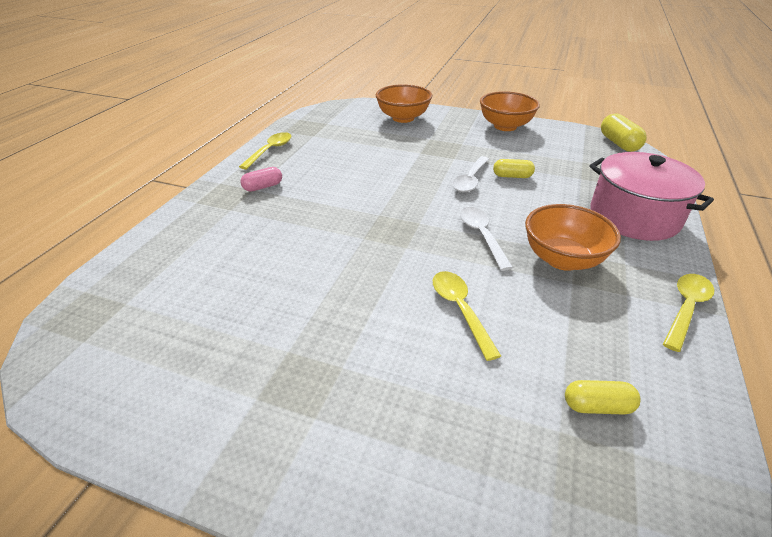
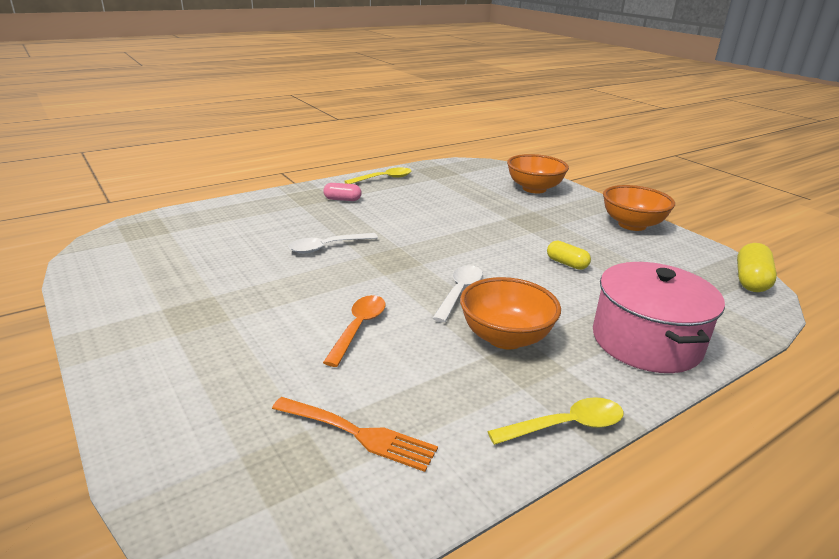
camera: 35 degrees right, 10 degrees down
(460, 310) = (358, 328): yellow spoon -> orange spoon
(470, 180) = (519, 252): white spoon -> white spoon (327, 247)
(597, 406) = (359, 434): yellow capsule -> orange fork

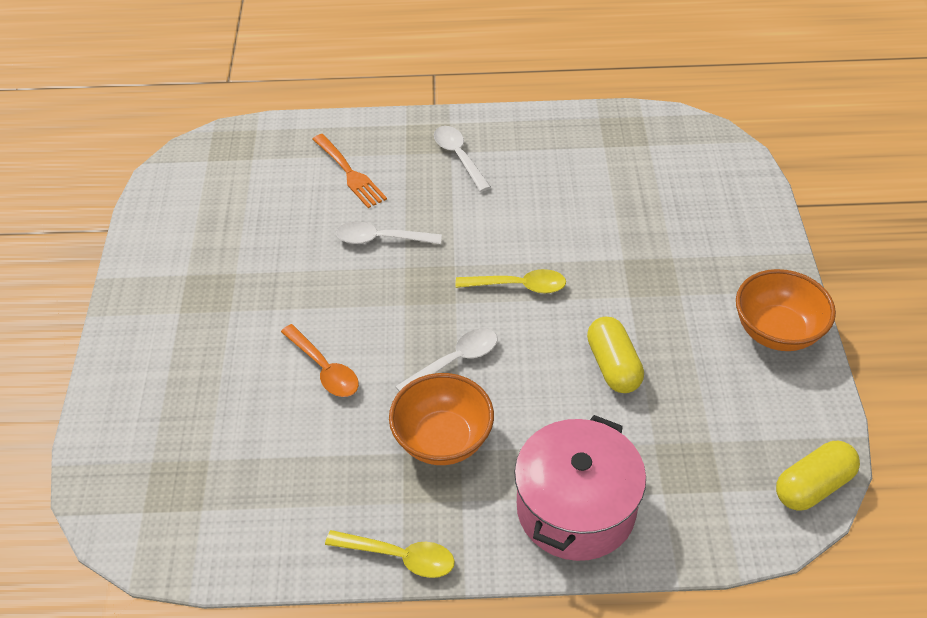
camera: 35 degrees right, 20 degrees up
(342, 199) = (459, 157): pink capsule -> white spoon
(358, 328) = (324, 369): orange spoon -> orange spoon turned 90 degrees clockwise
(359, 434) = (240, 483): orange fork -> orange fork (350, 173)
(383, 179) = (540, 128): yellow spoon -> yellow spoon (518, 286)
(534, 189) = (720, 212): orange bowl -> none
(566, 264) = (613, 366): yellow capsule -> yellow capsule, size x1.53

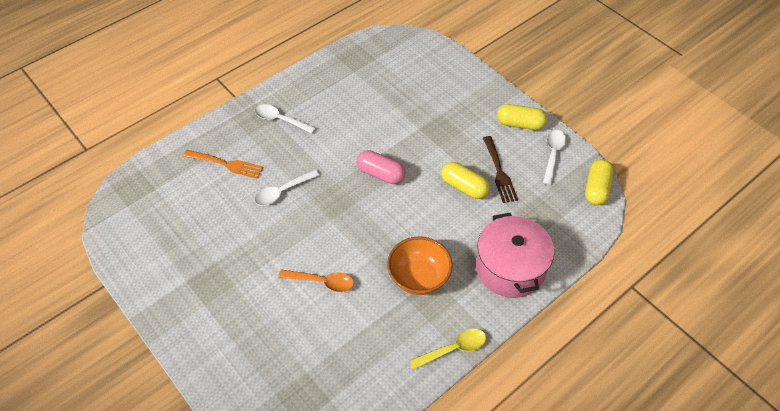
camera: 40 degrees left, 5 degrees up
(455, 361) = (386, 233): white spoon -> white spoon (553, 155)
(518, 286) = (380, 174): yellow spoon -> pink capsule
(682, 376) = (499, 172): none -> brown fork
(777, 331) = (520, 124): orange bowl -> yellow capsule

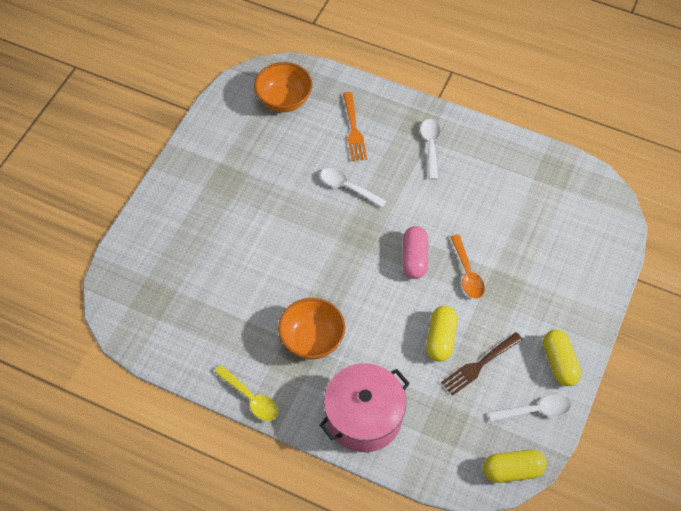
camera: 65 degrees right, 5 degrees up
(155, 202) = (284, 100): none -> orange bowl
(322, 282) = (268, 263): orange spoon -> orange spoon (467, 273)

